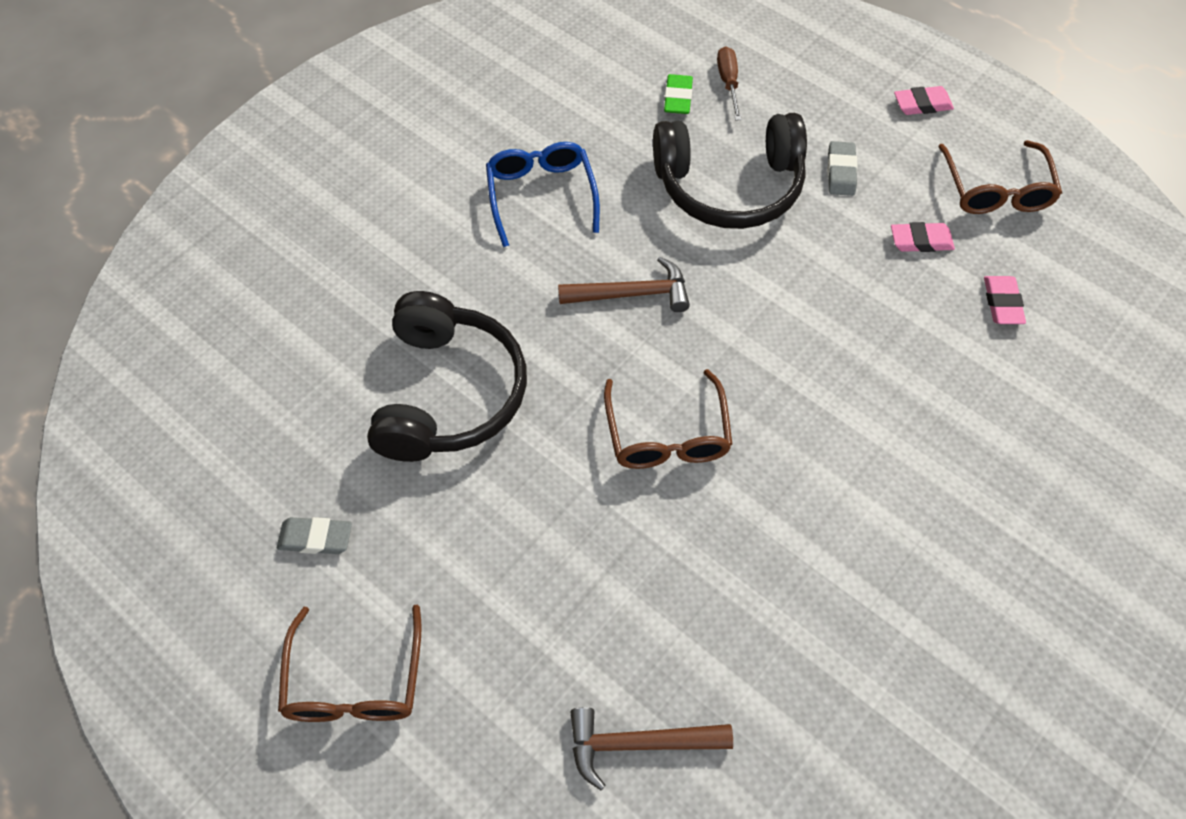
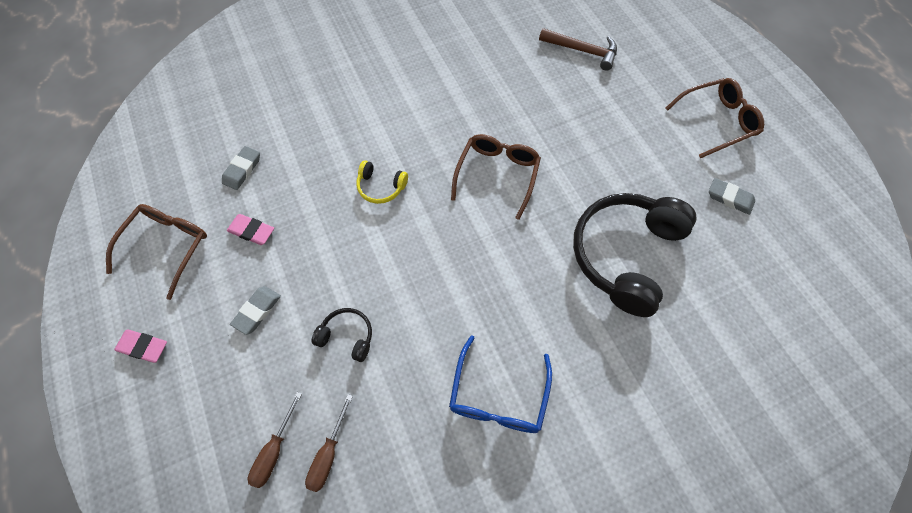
camera: 155 degrees left, 5 degrees up
(355, 681) = (716, 121): brown glasses -> brown glasses turned 45 degrees clockwise
(631, 294) = (471, 276): brown hammer -> none
(678, 98) = (328, 454): green eraser -> brown screwdriver
(729, 186) = (347, 336): black headphones -> black headphones, size x0.44
(811, 353) = (381, 187): none -> yellow headphones
(1002, 303) = (242, 170): pink eraser -> grey eraser

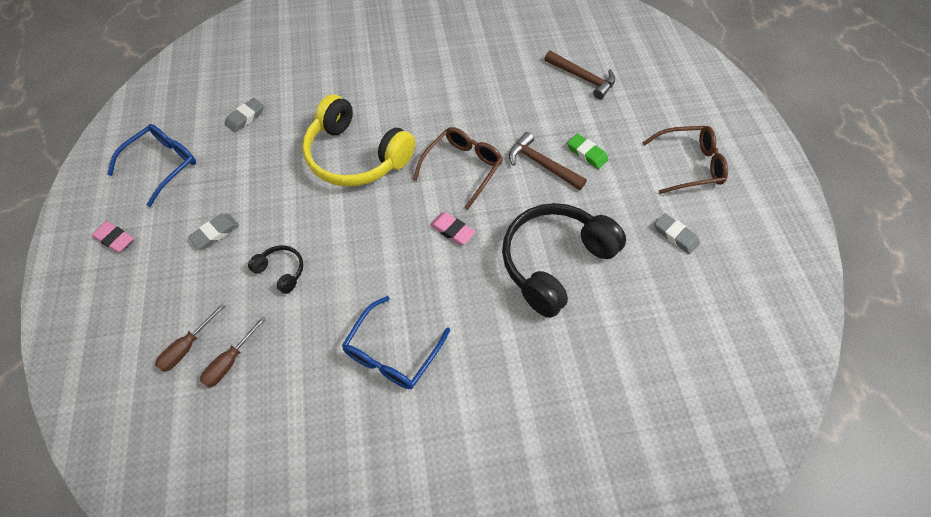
camera: 15 degrees right, 5 degrees down
(167, 247) = (162, 165): brown glasses -> blue glasses
(252, 231) = (234, 168): pink eraser -> pink eraser (452, 230)
(381, 187) = (356, 156): yellow headphones -> yellow headphones, size x2.29
(575, 153) = (542, 164): none -> brown hammer
(615, 131) = (587, 153): none -> green eraser

